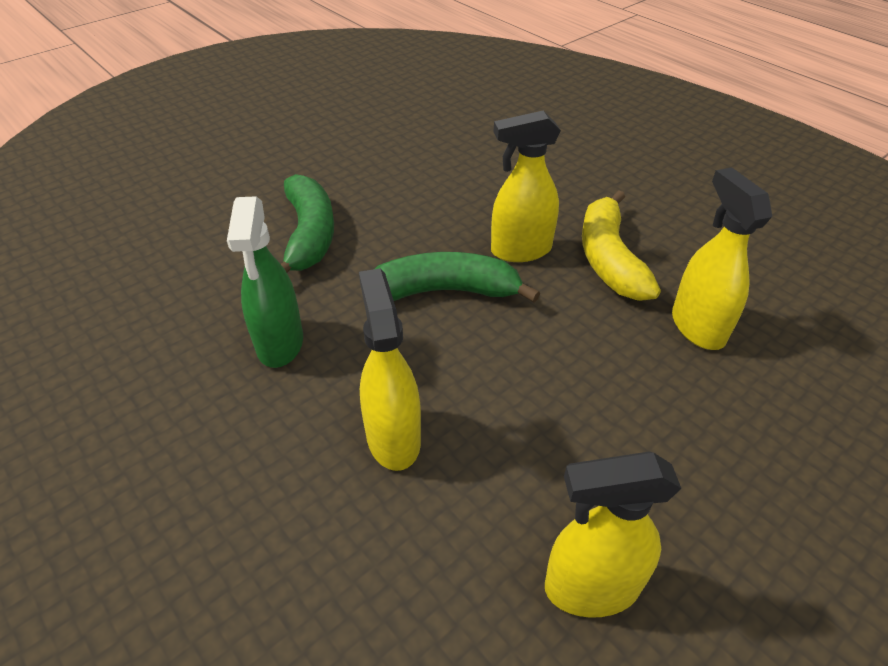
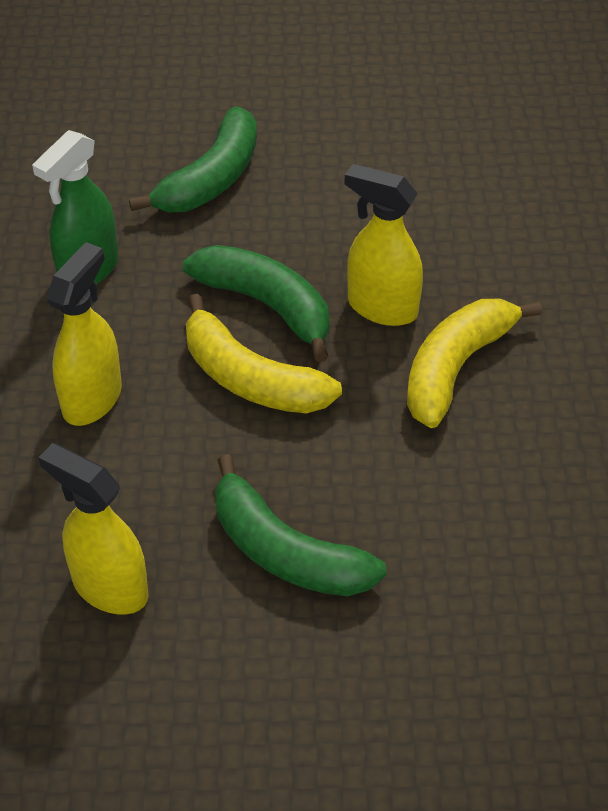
camera: 40 degrees right, 5 degrees up
(494, 345) = (250, 378): none -> yellow banana
(671, 450) = (285, 551): none -> green banana
(697, 327) = (449, 480): yellow spray bottle -> none

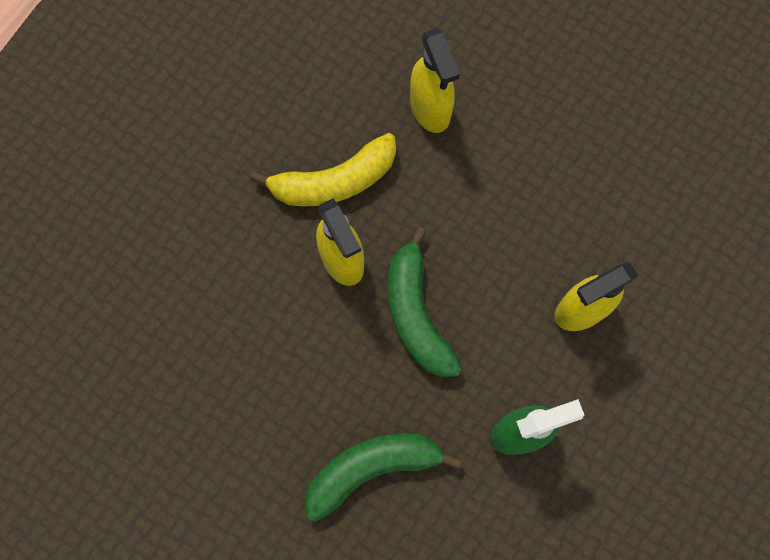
camera: 145 degrees left, 25 degrees up
(109, 587) = (645, 165): yellow spray bottle -> yellow spray bottle (430, 109)
(250, 378) = (469, 258): yellow banana -> none
(285, 551) = (530, 124): green banana -> none

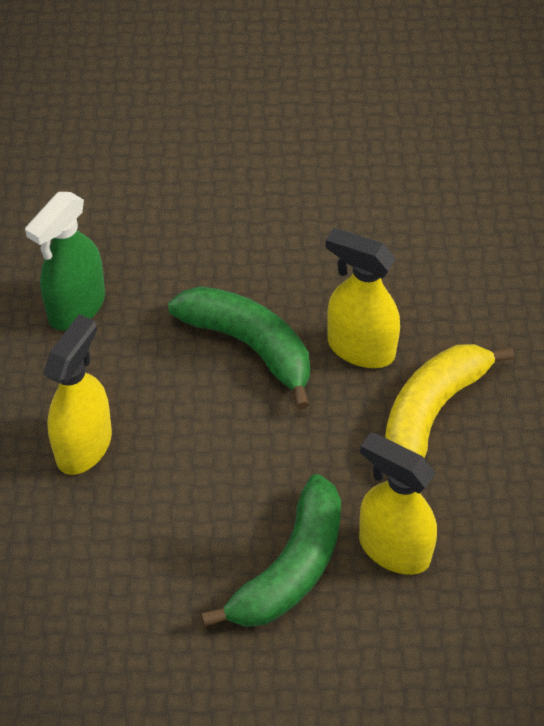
camera: 145 degrees right, 20 degrees down
(372, 468) = (194, 207): green banana -> green banana (290, 568)

